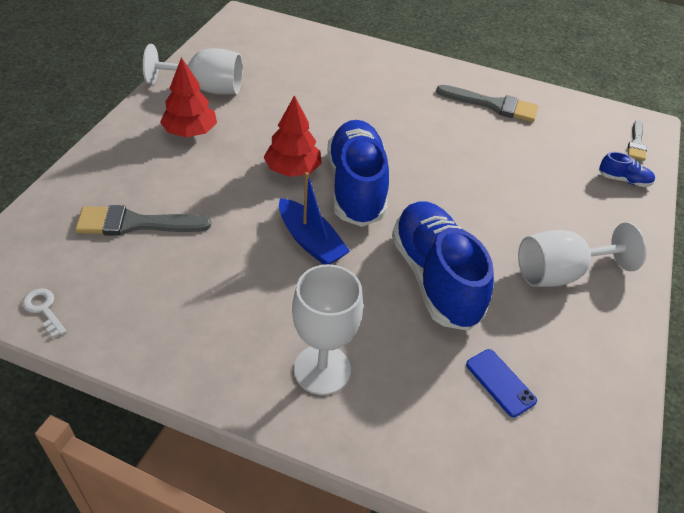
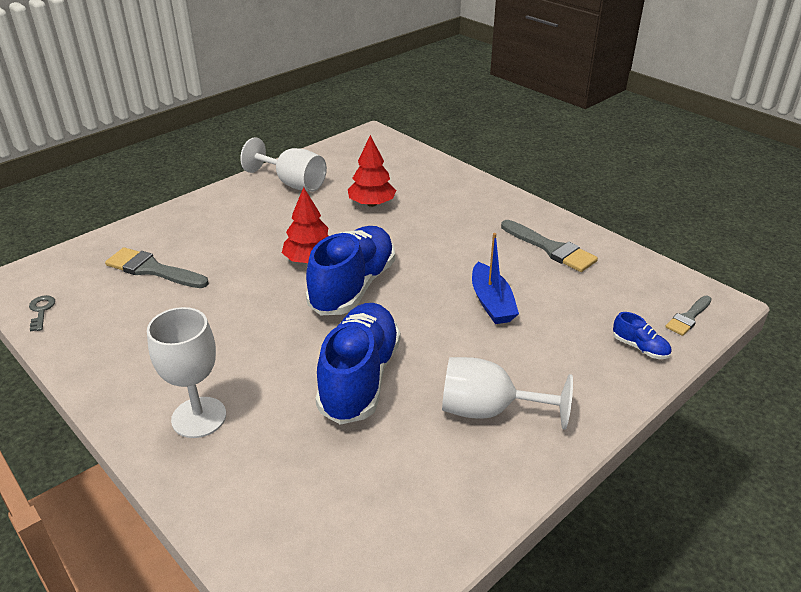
camera: 30 degrees right, 10 degrees down
(44, 309) = (41, 311): white key -> grey key
(190, 132) = (251, 213): red tree -> red tree (372, 204)
(310, 241) = (276, 318): blue boat -> blue boat (491, 303)
(500, 382) = (343, 481): blue phone -> none

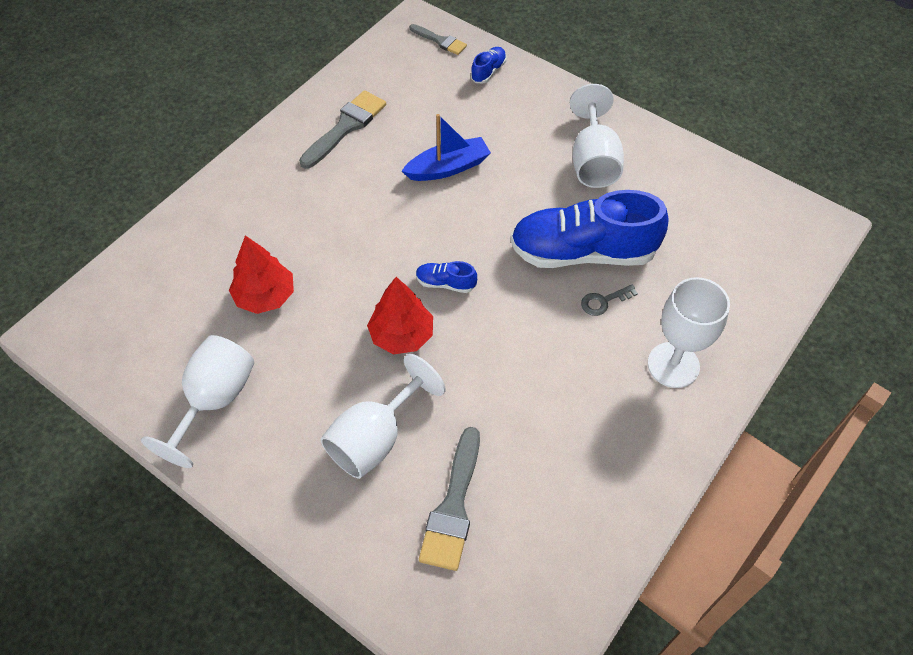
camera: 100 degrees left, 20 degrees up
(41, 311) = (566, 607): grey key -> grey key (604, 301)
(227, 242) = (375, 438): none -> white goblet
(353, 287) = (445, 283): blue shoe -> blue shoe, size x0.41

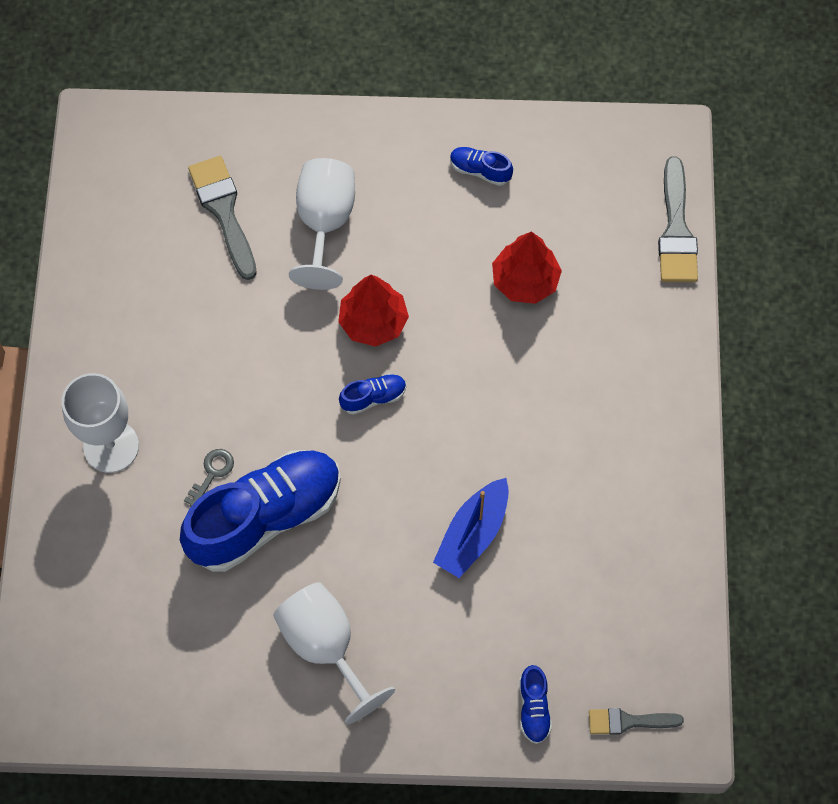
camera: 145 degrees right, 10 degrees up
(214, 401) = (480, 170): white goblet -> blue shoe
(346, 127) = (623, 516): grey brush -> grey brush (676, 230)

